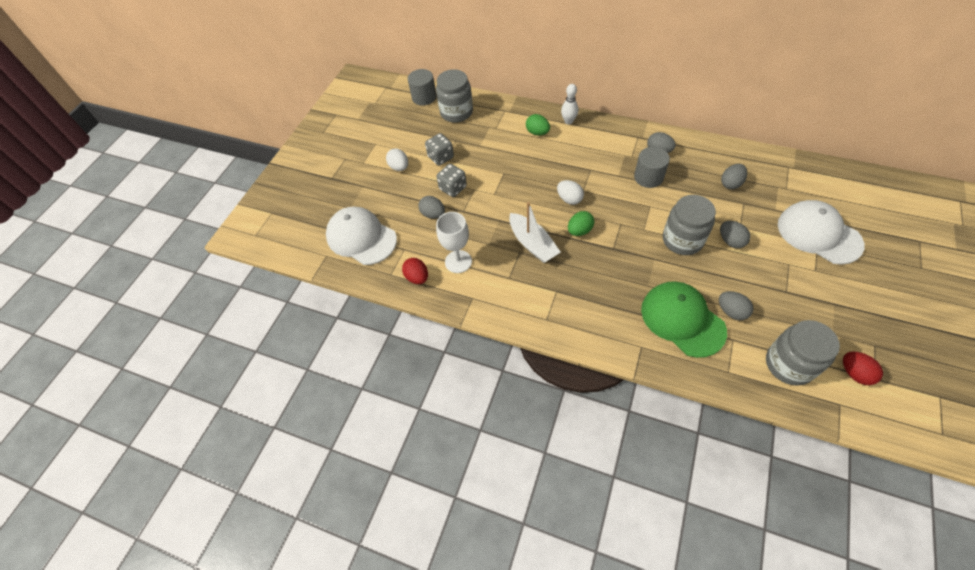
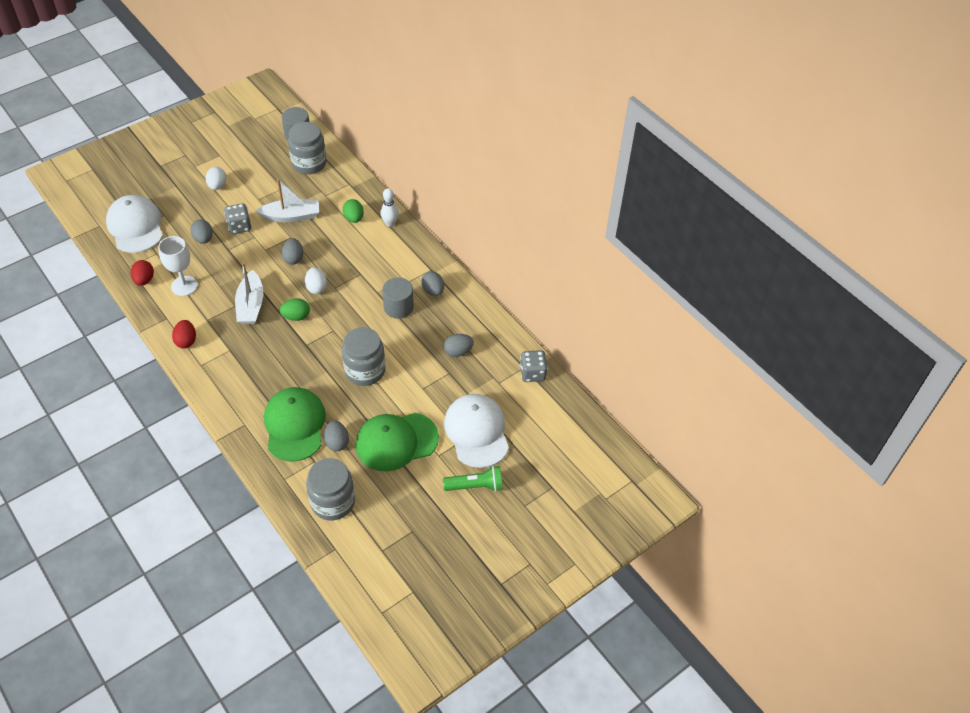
camera: 25 degrees right, 5 degrees down
(441, 157) = (256, 196): grey dice -> grey dice (532, 373)
(486, 157) = (291, 216): none -> white boat
(730, 241) = (401, 394): grey egg -> grey egg (293, 258)
(773, 280) = (396, 441): none -> green cap
(854, 373) = (372, 538): red egg -> red egg (186, 341)
(871, 276) = (475, 486): none -> green flashlight

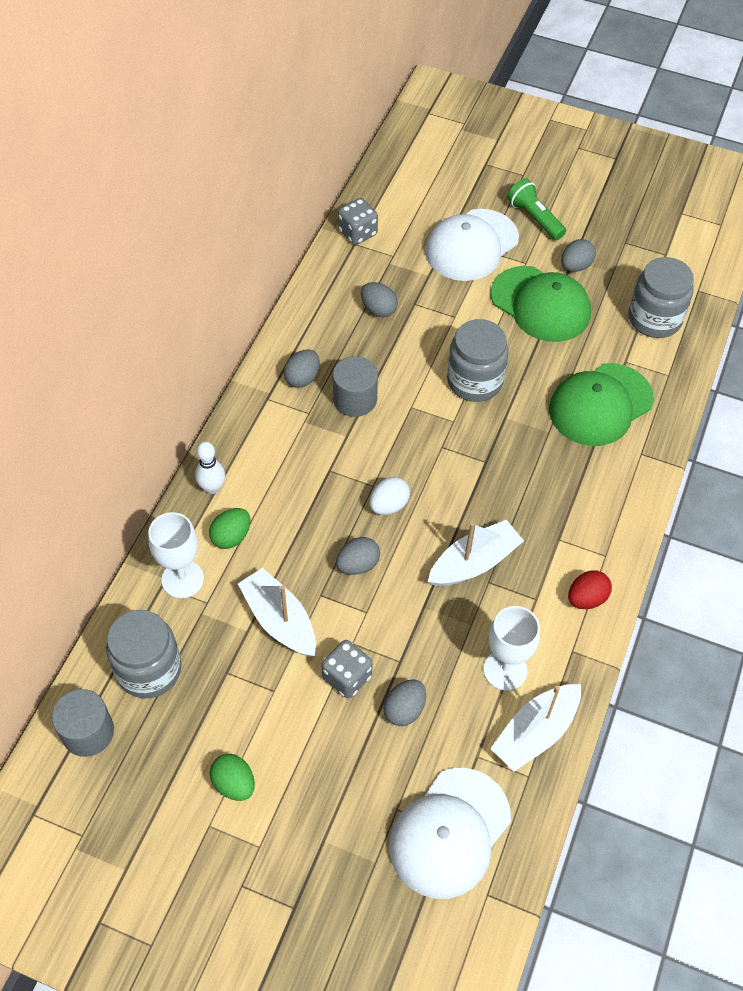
camera: 120 degrees left, 5 degrees up
(144, 280) = (535, 732): red egg -> white boat
(217, 186) = (283, 773): white egg -> none
(296, 316) = (452, 499): green egg -> green egg (234, 784)
(337, 442) = (586, 354): grey egg -> grey egg (575, 266)
(346, 192) = (182, 579): none -> white goblet

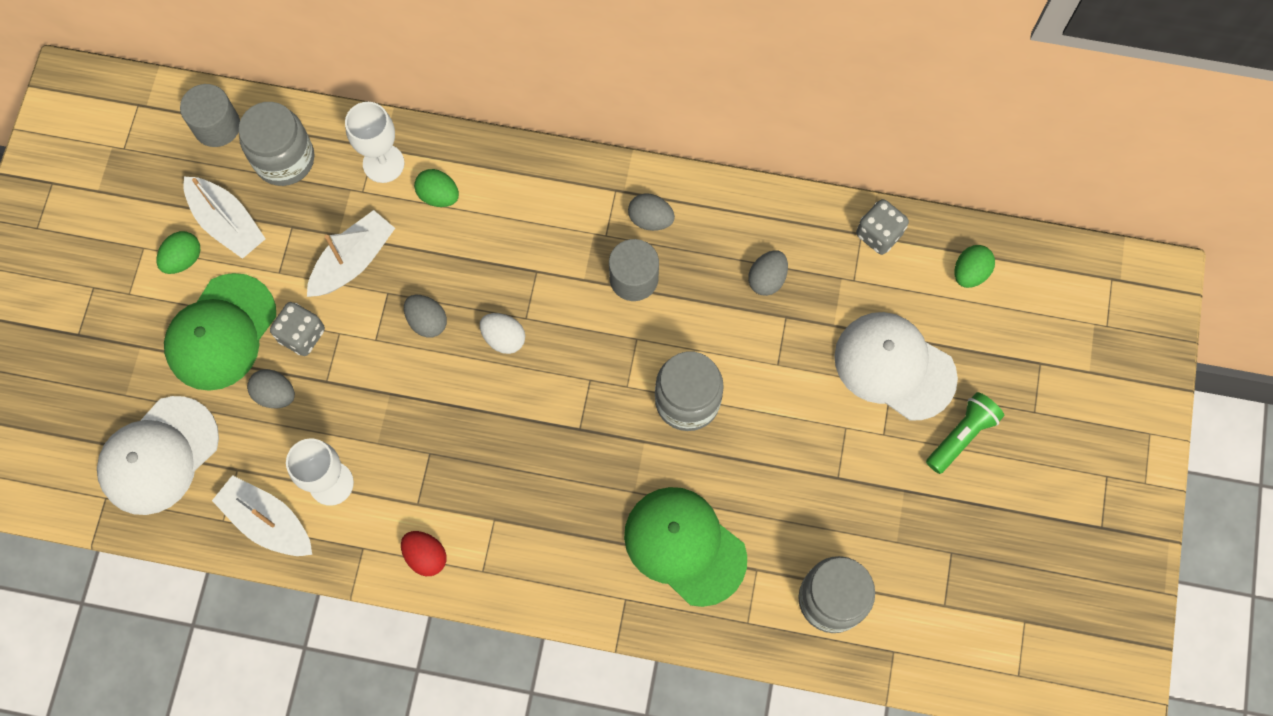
camera: 80 degrees right, 15 degrees up
(212, 488) = (492, 164): white bowling pin -> none
(404, 187) = (970, 273): none -> green egg
(449, 832) = (159, 455): white cap -> white cap turned 75 degrees counterclockwise
(474, 563) = (449, 435): white boat -> white boat (227, 223)
(540, 304) = (821, 460): green cap -> green cap (221, 332)
(575, 266) = (893, 494): grey egg -> none

